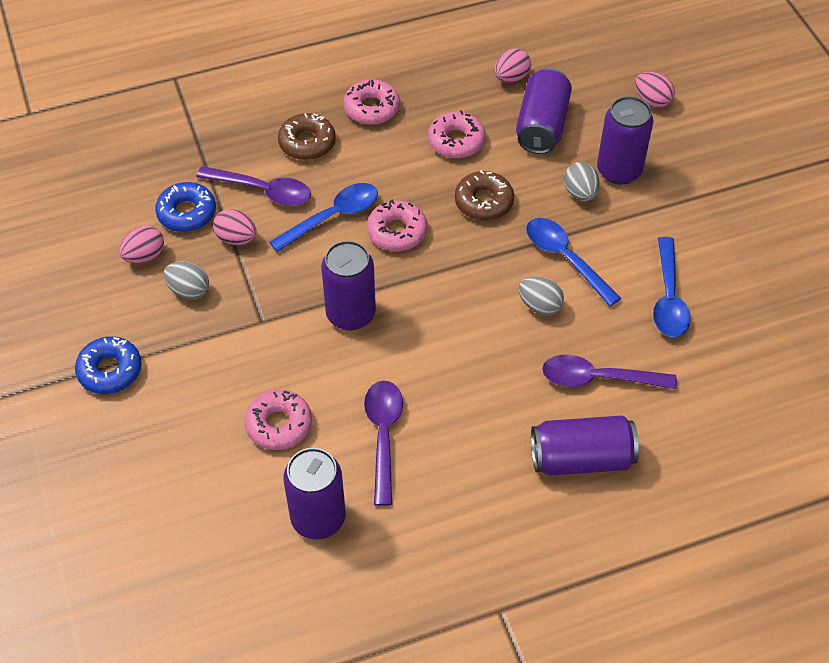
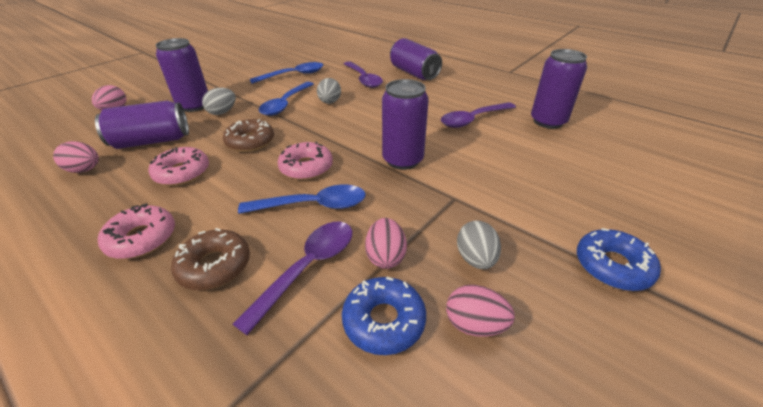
camera: 120 degrees left, 15 degrees down
(262, 191) = (307, 268): purple spoon -> purple spoon turned 45 degrees clockwise
(279, 424) = (519, 155): pink donut -> none
(332, 217) = (313, 205): blue spoon -> blue spoon turned 150 degrees clockwise

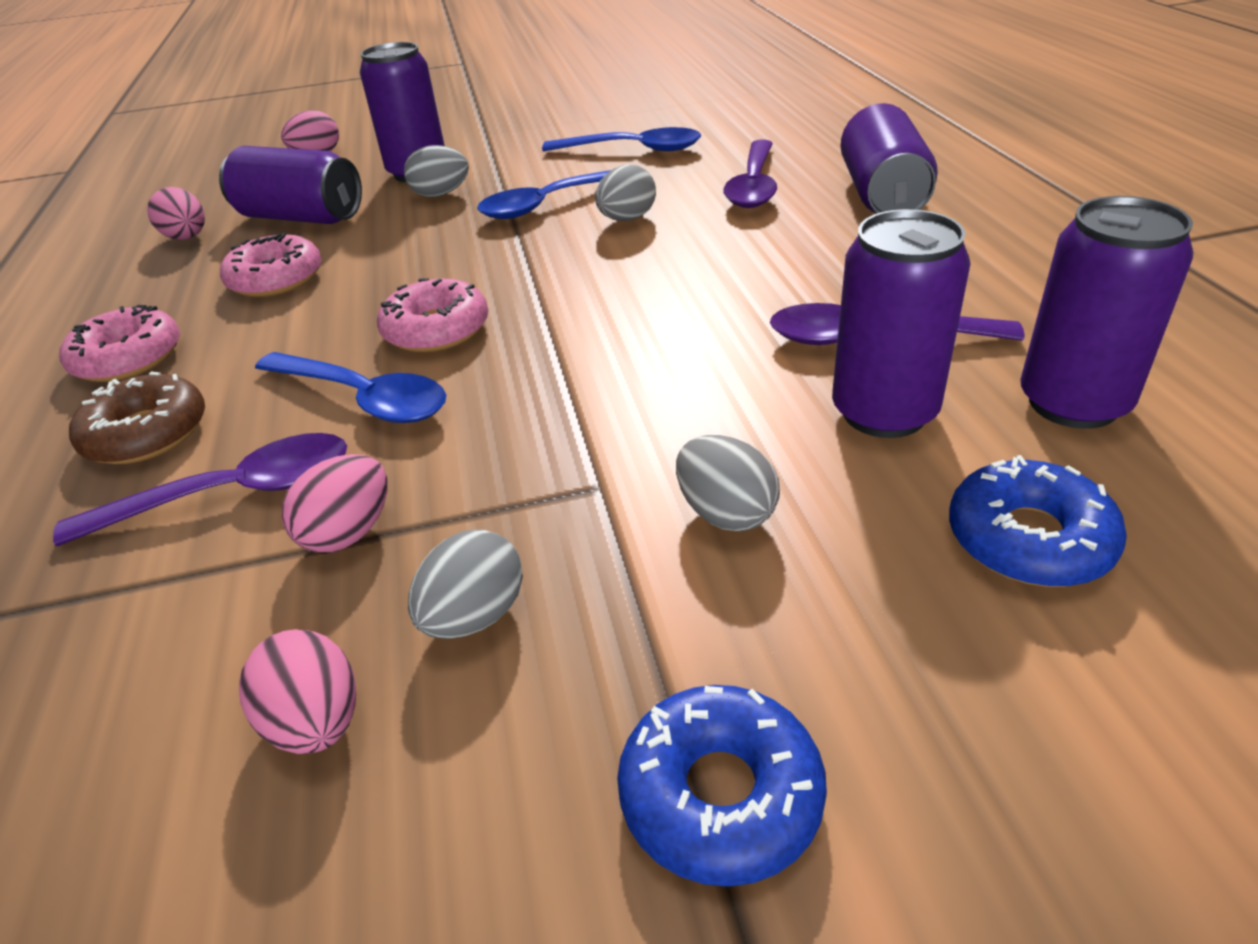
camera: 40 degrees right, 0 degrees up
(250, 142) = (416, 257): brown donut -> none
(384, 321) = (215, 630): blue donut -> blue donut (1029, 539)
(402, 160) = (606, 374): purple can -> purple can (884, 412)
(505, 188) = (726, 513): none -> grey egg

